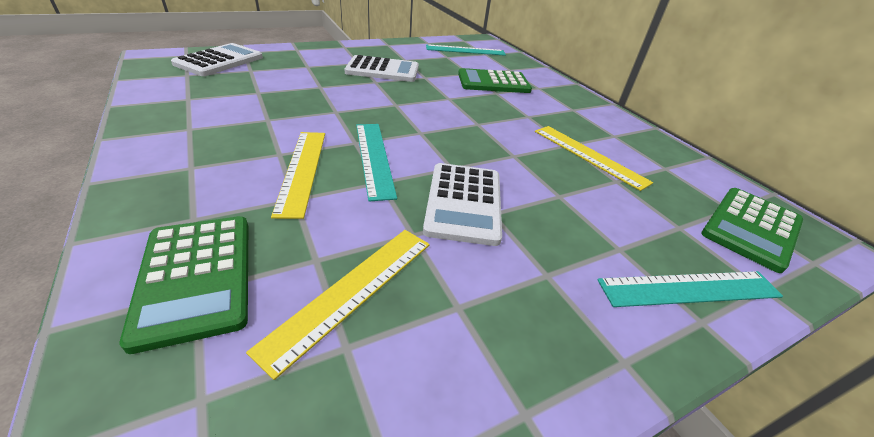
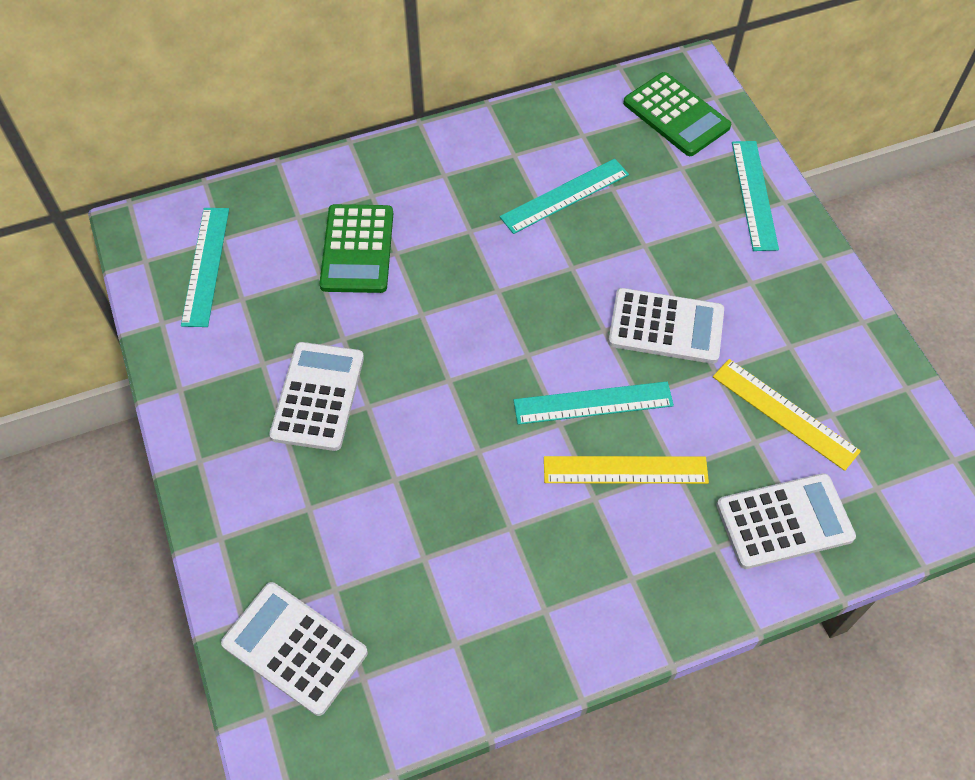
camera: 80 degrees left, 20 degrees up
(196, 277) = (784, 521): green calculator -> white calculator
(589, 155) = (565, 196): yellow ruler -> turquoise ruler

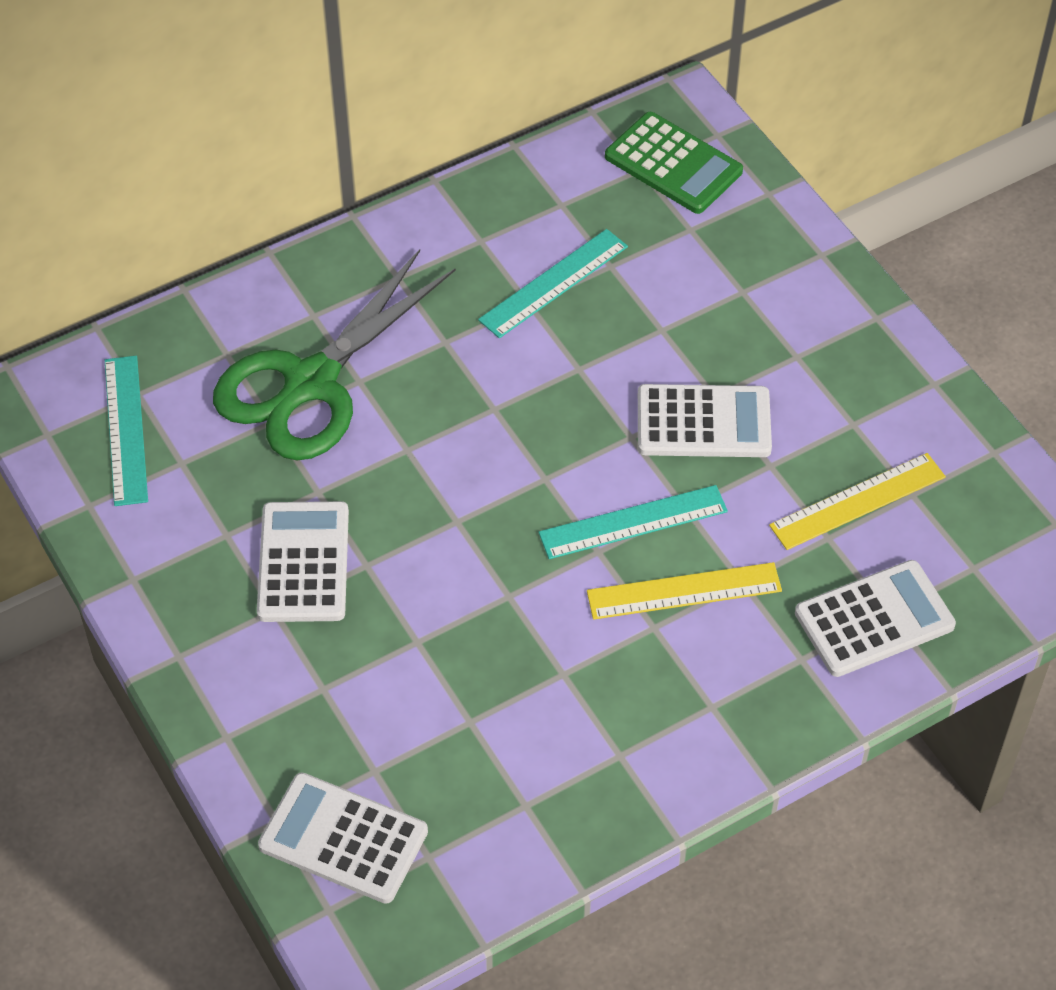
camera: 10 degrees left, 5 degrees down
(357, 249) = (310, 383): green calculator -> green scissors
(754, 194) = (784, 250): turquoise ruler -> none
(784, 413) = (857, 501): yellow ruler -> yellow ruler turned 60 degrees counterclockwise

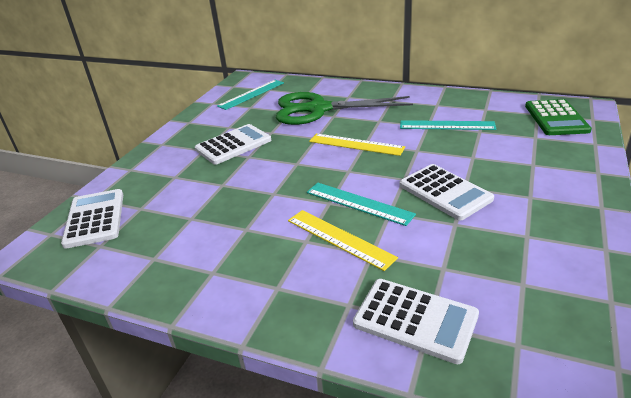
camera: 55 degrees right, 20 degrees down
(857, 501) = (483, 265): yellow ruler -> yellow ruler (356, 144)

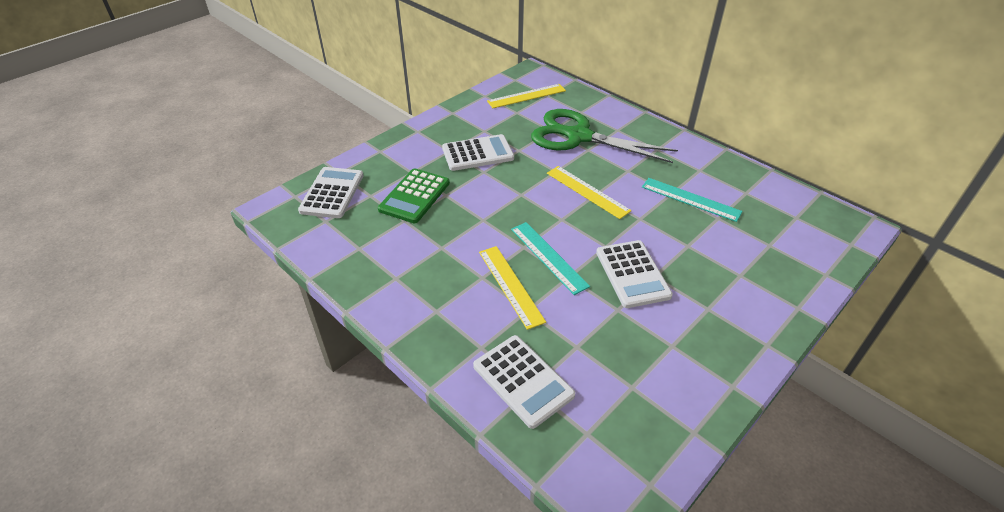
camera: 20 degrees right, 10 degrees up
(251, 94) = (526, 96): turquoise ruler -> yellow ruler
(556, 118) = (811, 229): green calculator -> green calculator (414, 196)

